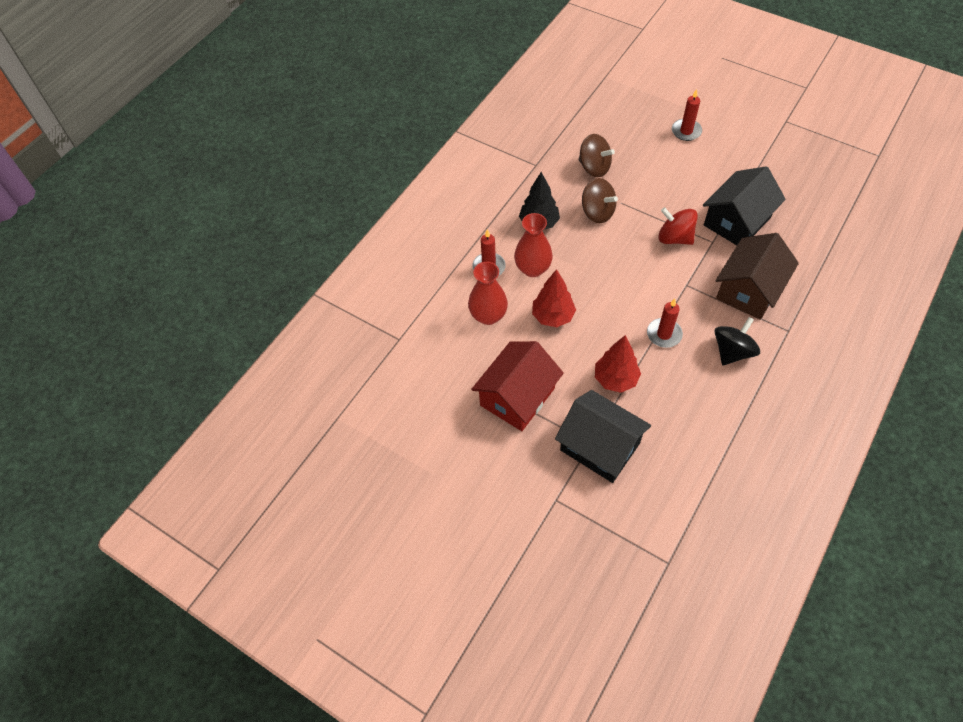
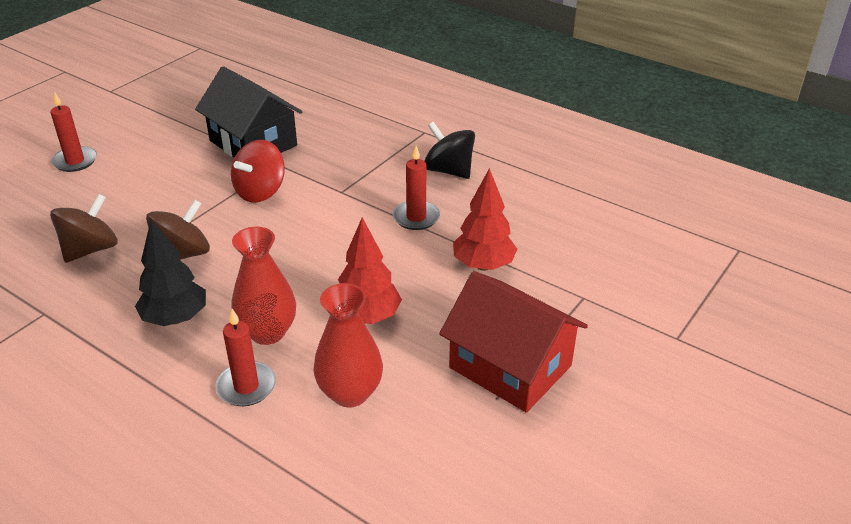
camera: 90 degrees left, 20 degrees down
(600, 446) = (589, 289): black house -> none
(749, 290) = (361, 148): brown house -> none

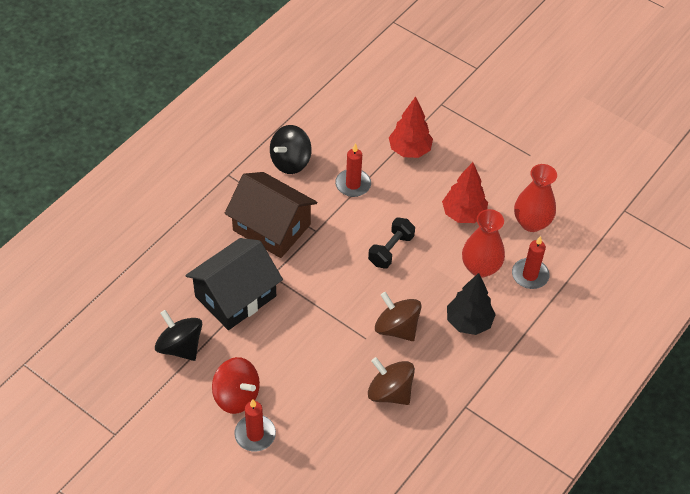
camera: 90 degrees left, 15 degrees up
(197, 116) = (180, 346): none -> black spinning top
(260, 192) = (313, 285): red spinning top -> red spinning top (236, 396)
(306, 249) = (391, 250): none -> black dumbbell
(347, 161) = (271, 227): none -> brown house
(510, 366) = (505, 146): red house -> none

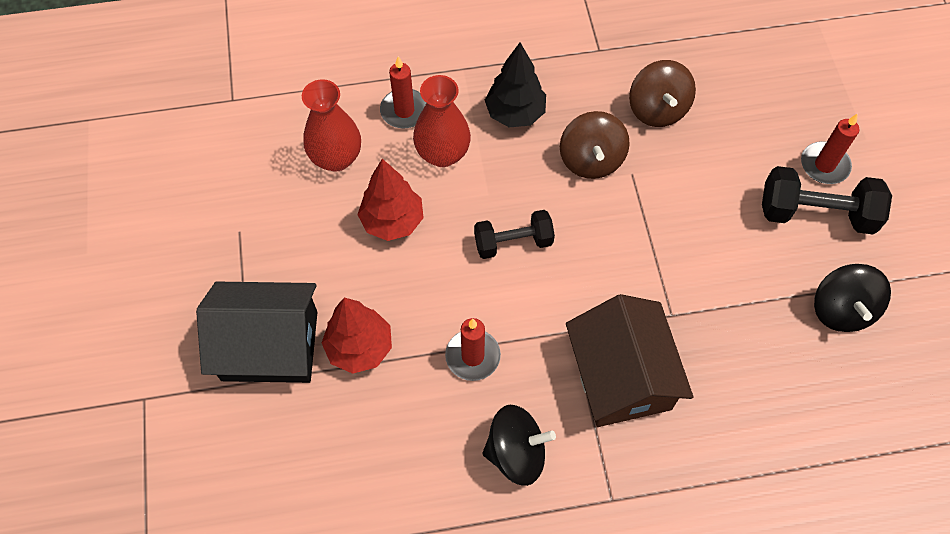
camera: 135 degrees left, 10 degrees up
(235, 296) = (734, 321): black house -> black house (270, 346)
(236, 396) = (816, 213): red spinning top -> black dumbbell

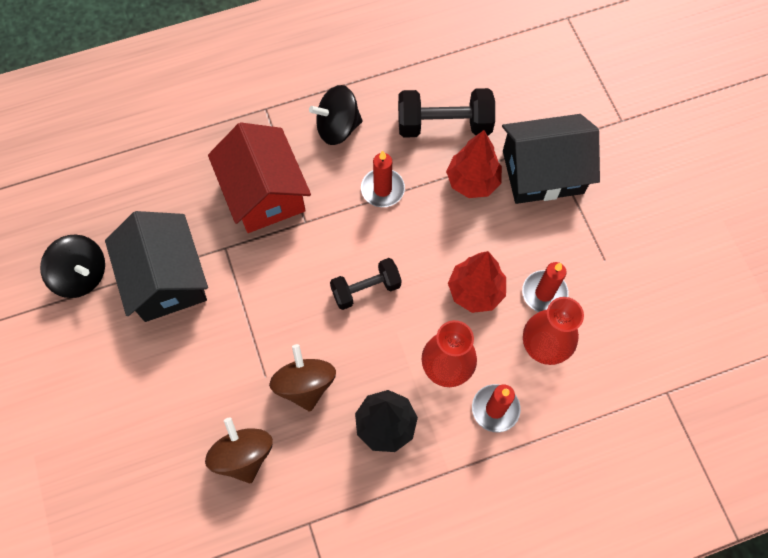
camera: 170 degrees right, 5 degrees up
(621, 376) = (264, 193): brown house -> red house
(741, 290) = (166, 278): none -> black house
(816, 213) = (93, 363): black dumbbell -> black dumbbell (444, 125)
(824, 165) = (79, 417): red candle -> red candle (544, 293)
(841, 309) = (81, 275): black spinning top -> black spinning top turned 135 degrees clockwise

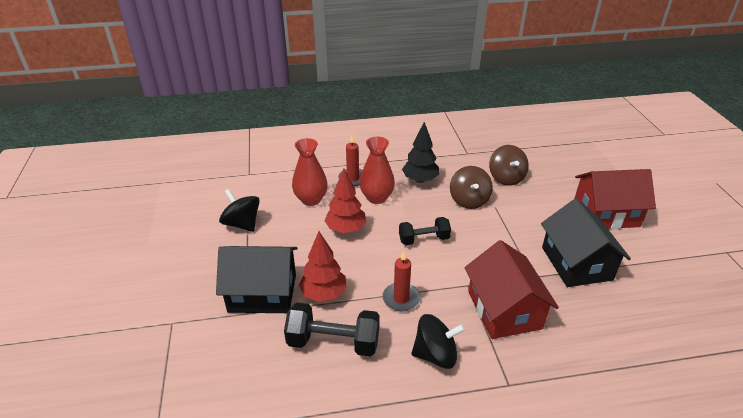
camera: 170 degrees left, 30 degrees down
(81, 275) = (646, 273): black spinning top -> black spinning top (242, 224)
(100, 388) = (606, 214): none -> red house
(544, 293) = (299, 223): red candle -> none

